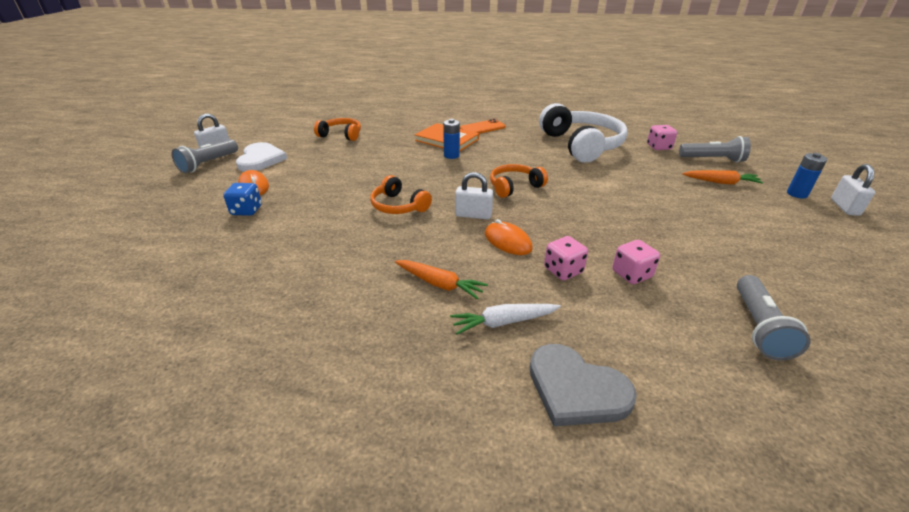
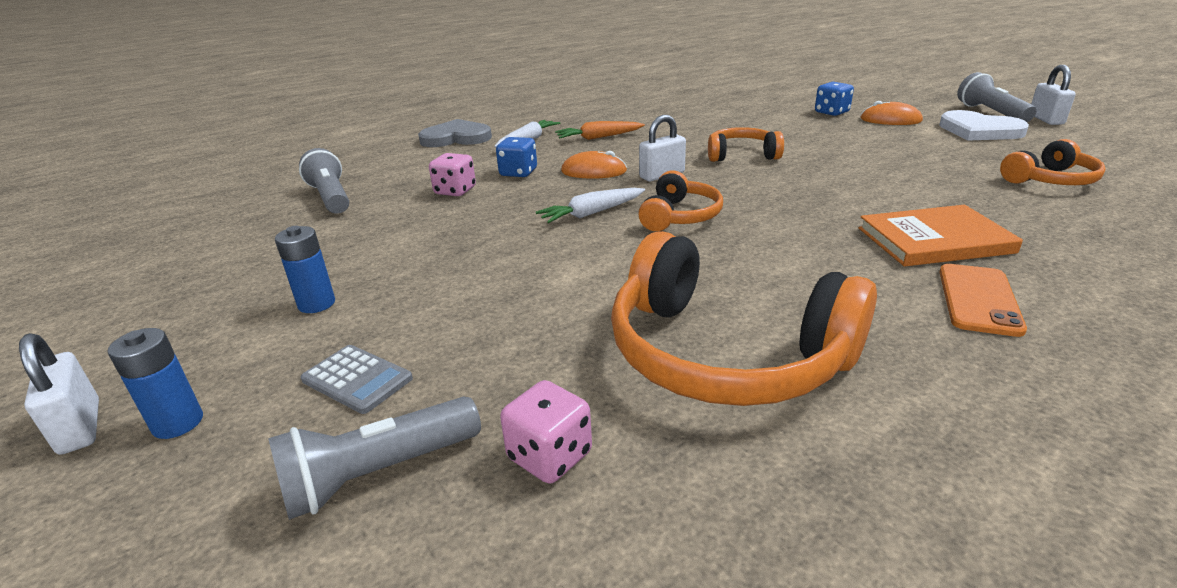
camera: 140 degrees right, 5 degrees down
(451, 155) = (849, 219): blue battery -> blue battery (317, 304)
(556, 208) = (591, 213): none -> white carrot
(563, 270) = (518, 173): pink dice -> blue dice
(581, 145) = (725, 353): white headphones -> orange headphones
(721, 182) = (357, 379): orange carrot -> grey calculator

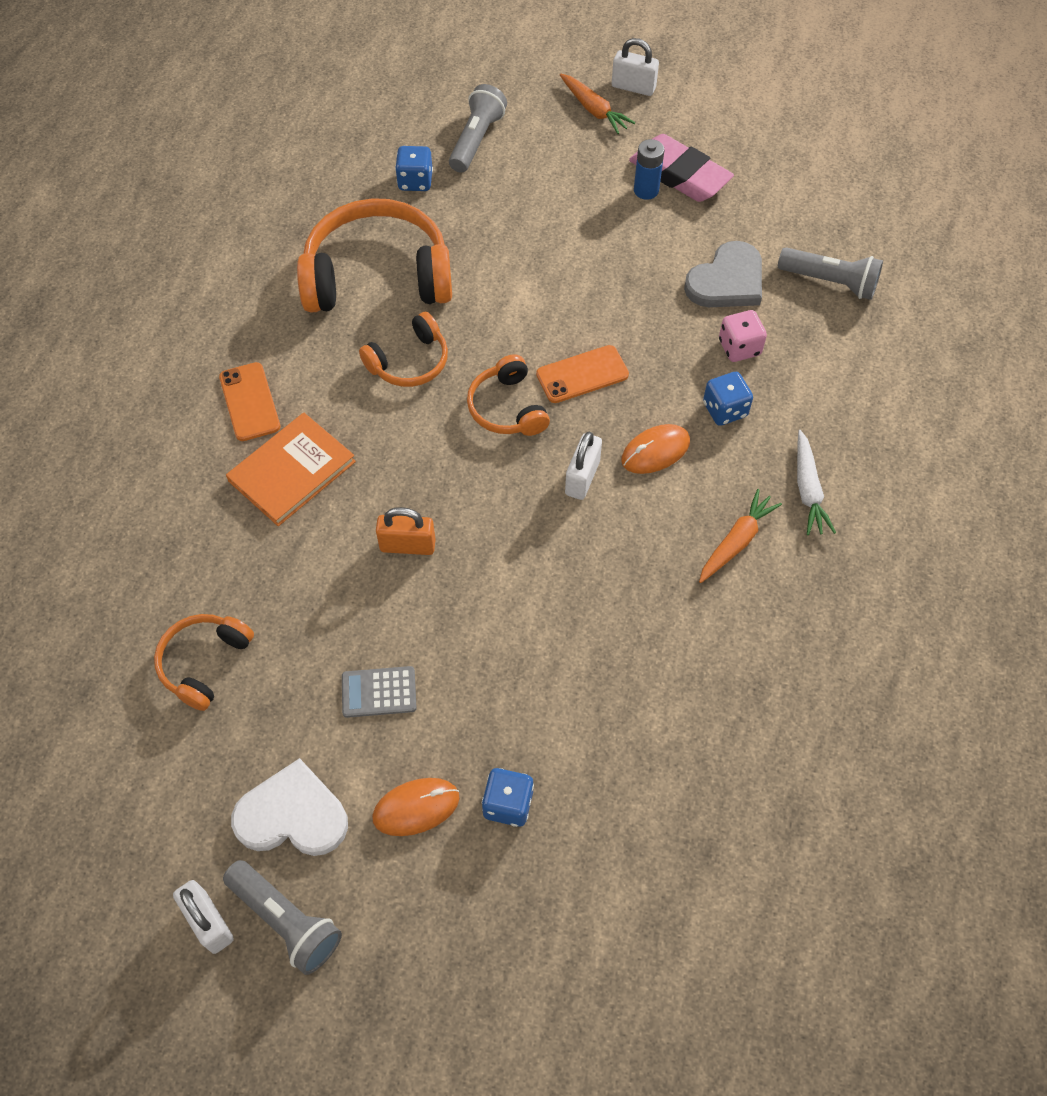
camera: 140 degrees right, 30 degrees up
(178, 423) = (594, 110): blue battery -> orange carrot
(262, 303) = (679, 174): none -> pink eraser
(357, 379) = (547, 166): grey calculator -> grey calculator (379, 692)
(456, 138) = (898, 453): grey heart -> grey heart (727, 281)
(549, 456) = (415, 181): pink dice -> blue dice
(591, 213) = (582, 375): white carrot -> orange phone
(741, 155) = (537, 572): orange headphones -> orange headphones (409, 362)
(835, 183) = (407, 545): none -> orange padlock

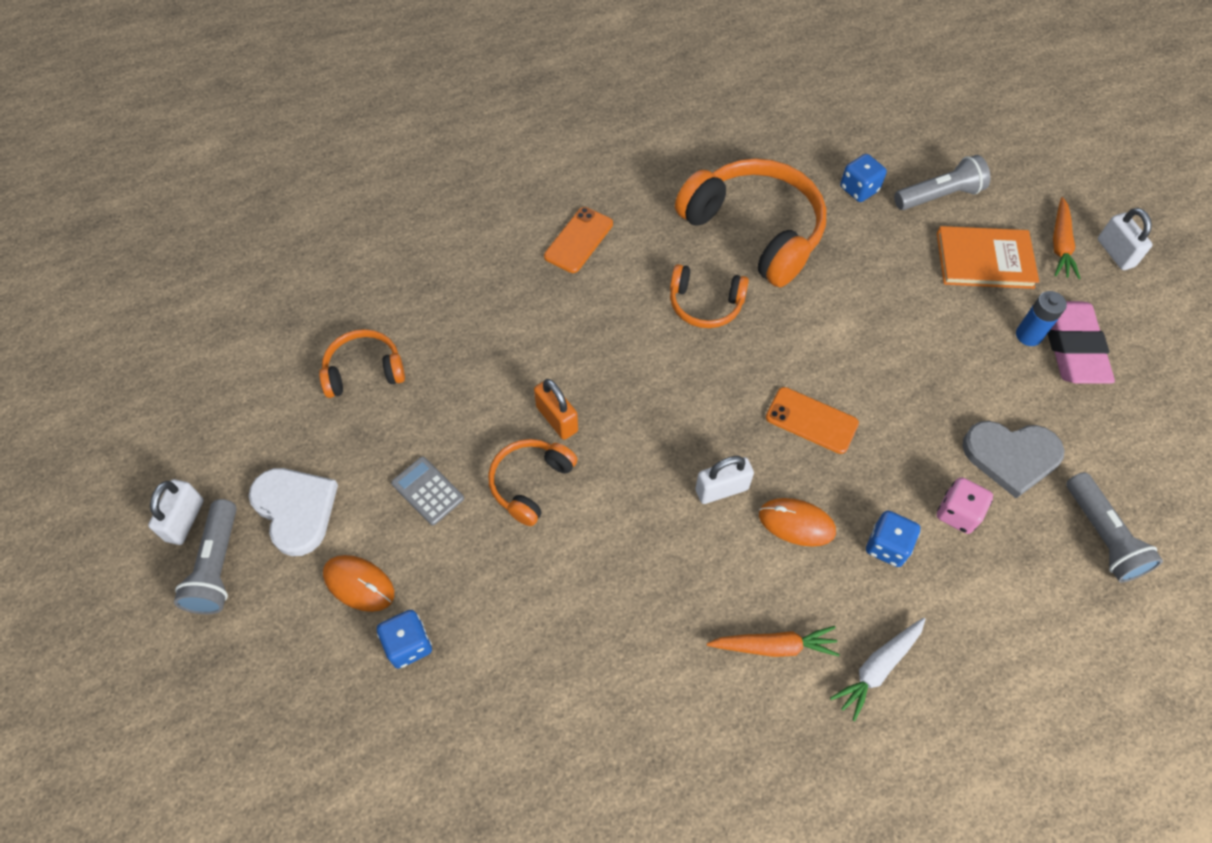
camera: 50 degrees right, 0 degrees up
(292, 471) = (549, 305): orange book -> orange book (984, 260)
(507, 408) = (731, 394): orange headphones -> orange headphones (530, 483)

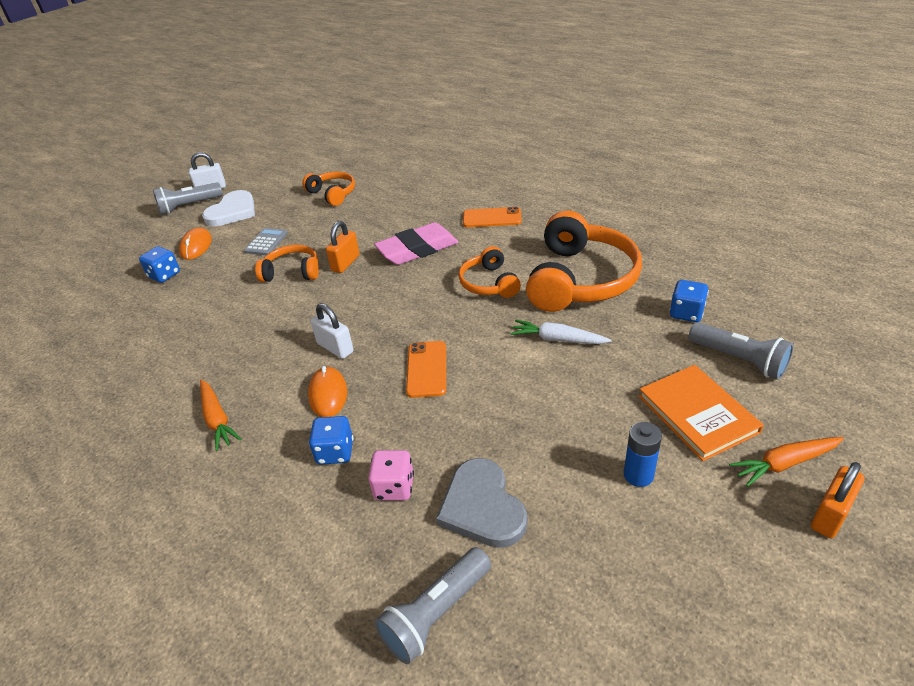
camera: 65 degrees right, 20 degrees down
(877, 668) = (219, 484): white carrot -> white carrot (557, 339)
(1072, 346) = (658, 515): pink eraser -> pink eraser (417, 249)
(1115, 253) = (830, 515): white padlock -> orange padlock

